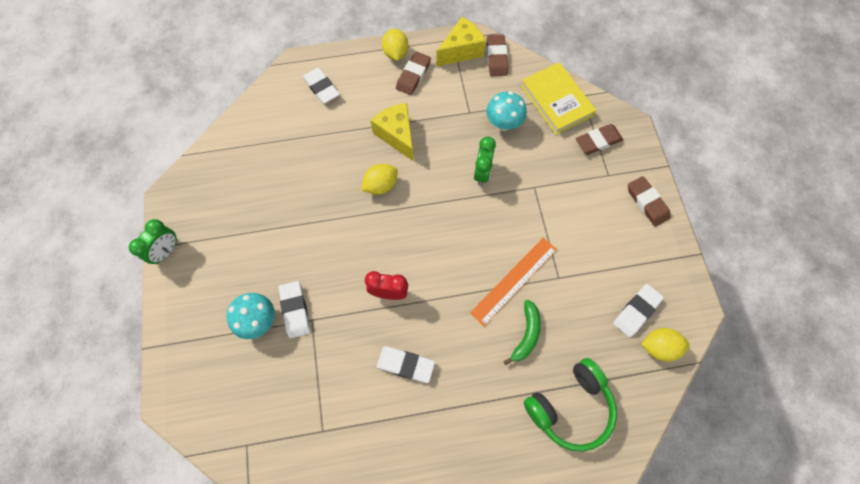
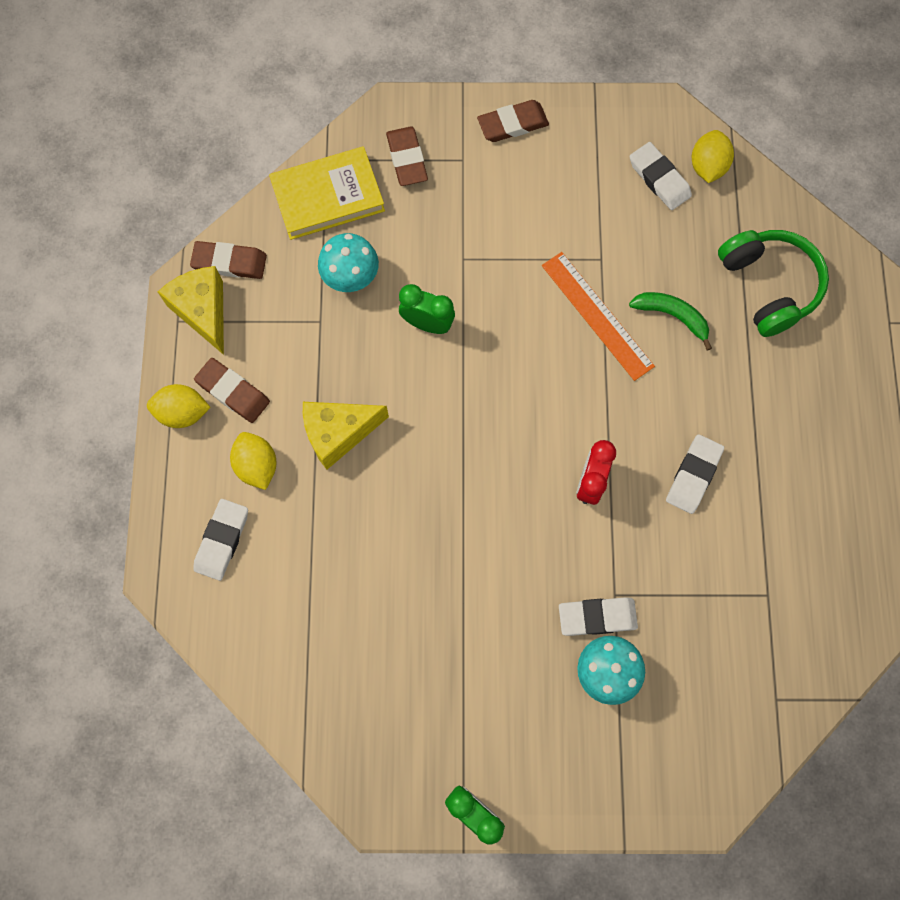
camera: 80 degrees left, 5 degrees up
(321, 88) = (222, 540): white eraser -> white eraser turned 45 degrees counterclockwise
(380, 185) = (420, 470): yellow lemon -> yellow lemon (257, 465)

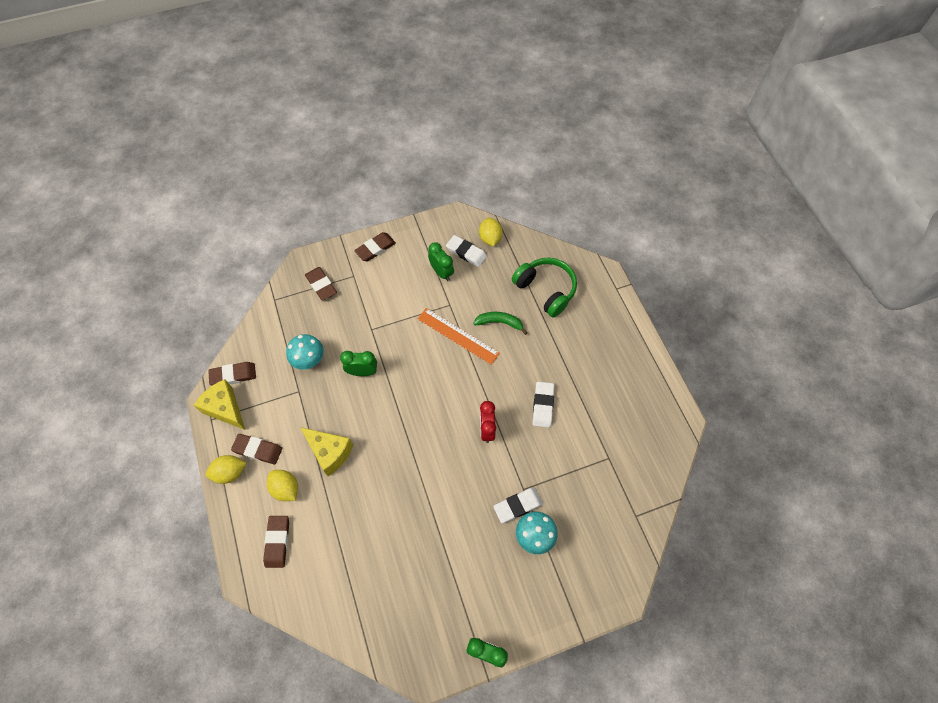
camera: 20 degrees left, 10 degrees down
(222, 540) = (277, 542): white eraser -> brown eraser
(327, 196) = (281, 320): yellow book -> none
(338, 434) = (330, 452): yellow cheese -> yellow cheese turned 105 degrees counterclockwise
(606, 200) = (441, 272): none -> green clock

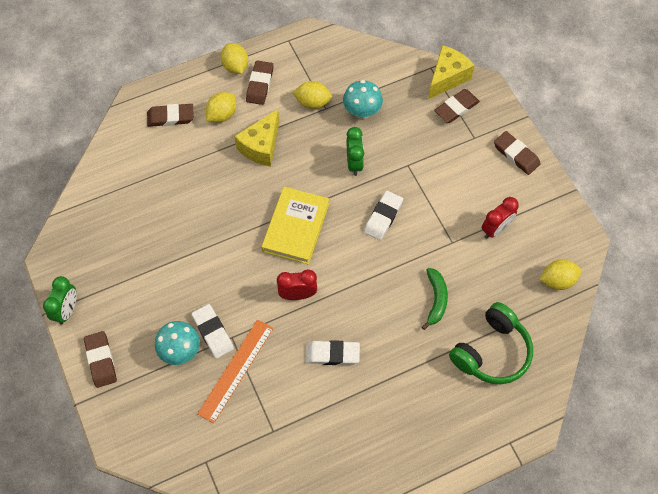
camera: 85 degrees right, 0 degrees up
(225, 409) = (300, 49): yellow cheese -> yellow cheese (447, 78)
(233, 375) = (337, 49): brown eraser -> brown eraser (101, 360)
(290, 402) = (312, 102): none -> yellow lemon
(420, 427) = (295, 227): none -> yellow book
(441, 272) = (495, 229): green clock -> red clock
(458, 336) = (411, 255): orange ruler -> orange ruler (236, 370)
(466, 252) = (530, 254): white eraser -> white eraser (383, 217)

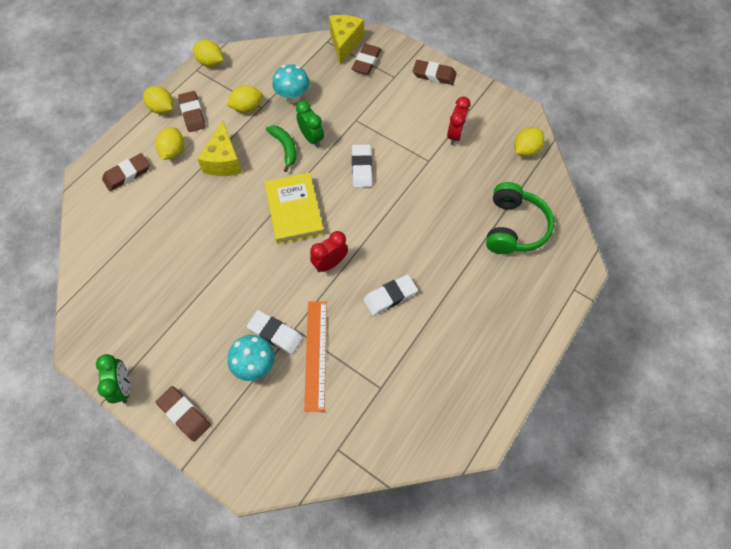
camera: 30 degrees left, 0 degrees up
(305, 39) = (211, 62): none -> yellow lemon
(436, 299) = (445, 210): green banana -> green banana (285, 148)

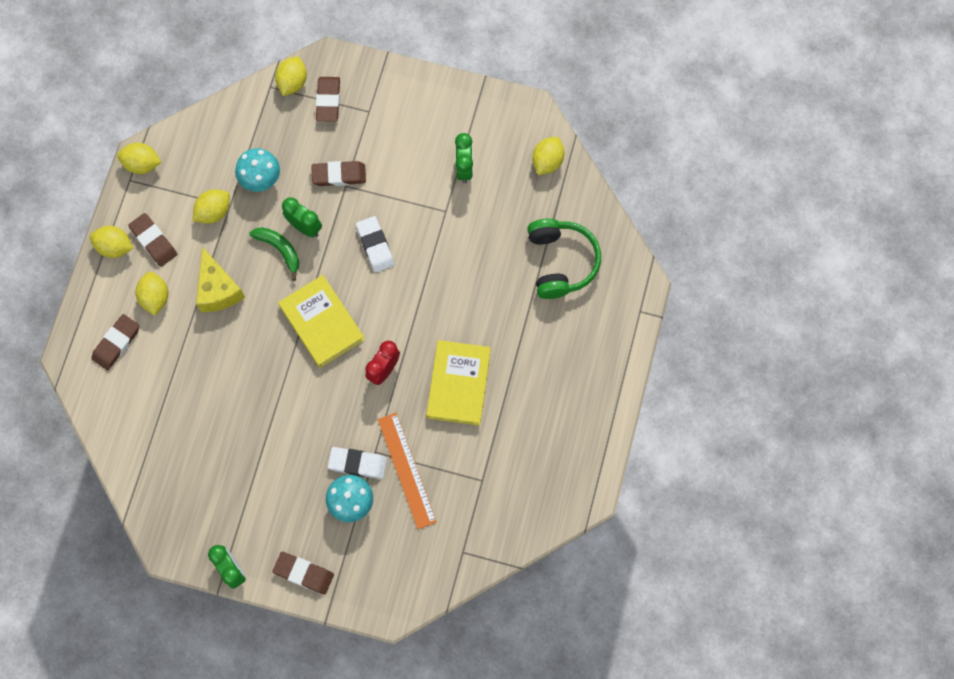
camera: 20 degrees left, 10 degrees up
(345, 43) = (292, 82): yellow cheese -> yellow lemon
(390, 296) = (458, 384): white eraser -> yellow book
(434, 75) = (414, 93): brown eraser -> brown eraser (339, 175)
(455, 135) = (464, 168): red clock -> green clock

